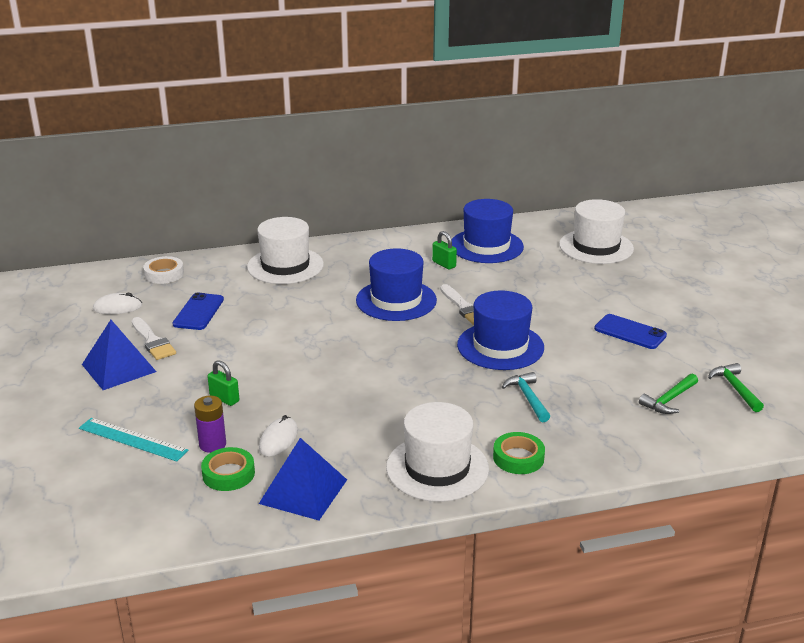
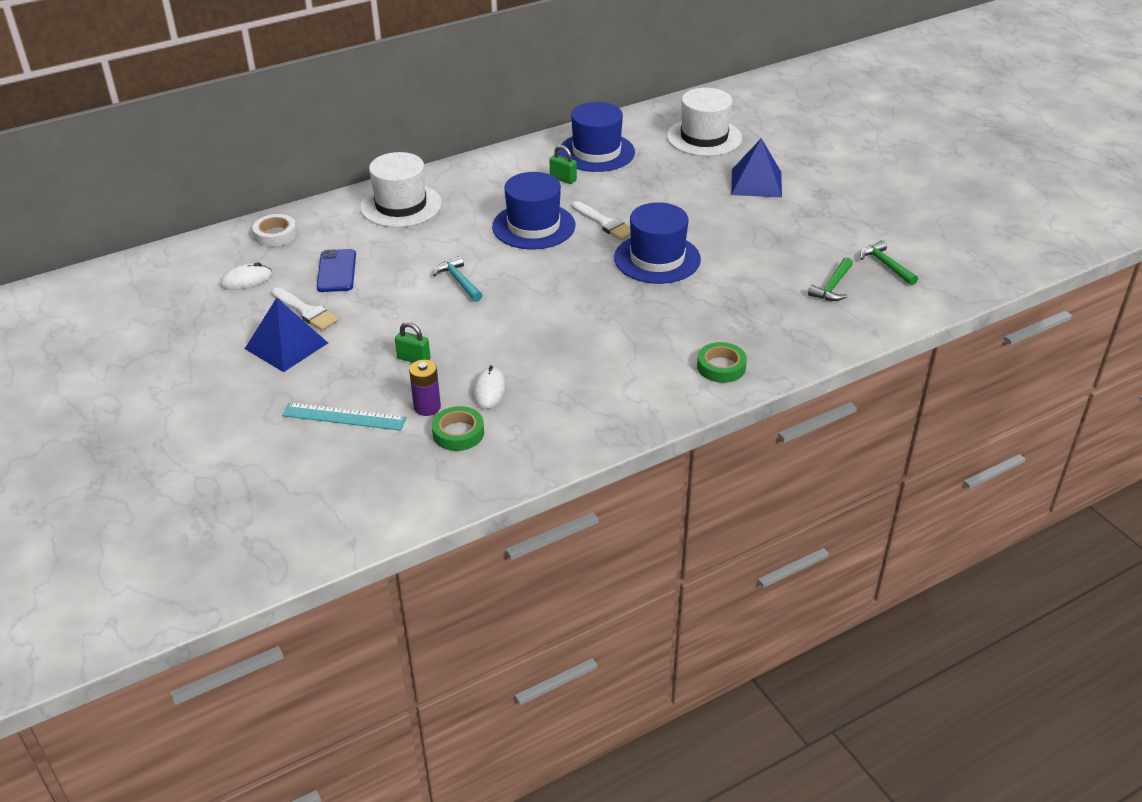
camera: 15 degrees left, 10 degrees up
(303, 491) = (538, 436): blue pyramid -> blue pyramid (756, 183)
(437, 468) = (652, 390): white hat -> none
(528, 398) = (705, 307): turquoise hammer -> turquoise hammer (459, 281)
(630, 332) = (771, 224): blue phone -> none

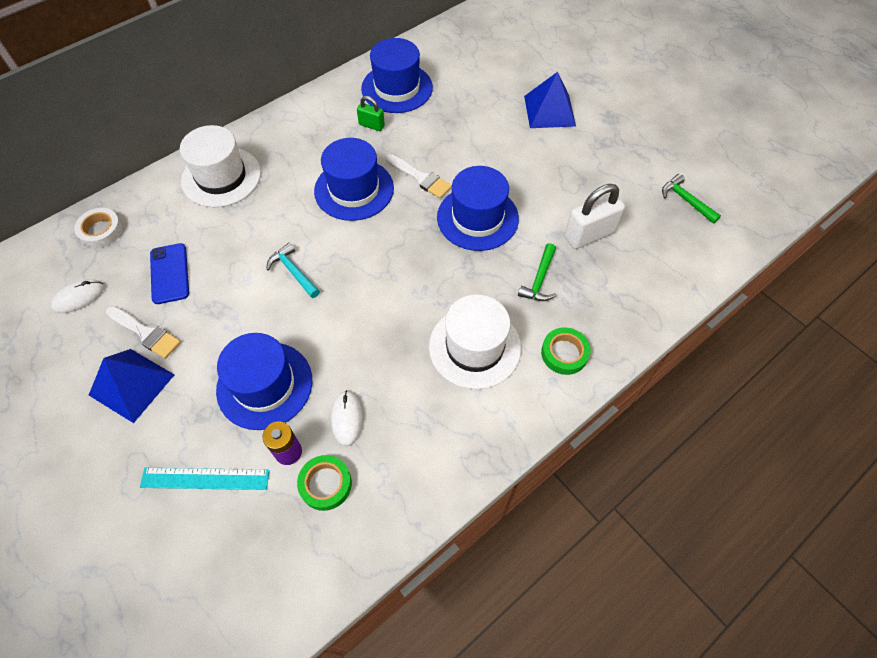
camera: 10 degrees left, 20 degrees up
(414, 359) = (264, 385): green padlock -> blue hat
(704, 137) = (491, 59): white hat -> white hat (475, 347)
(772, 282) = (589, 235): none -> white padlock
(832, 286) = (644, 234): green hammer -> green hammer (539, 279)

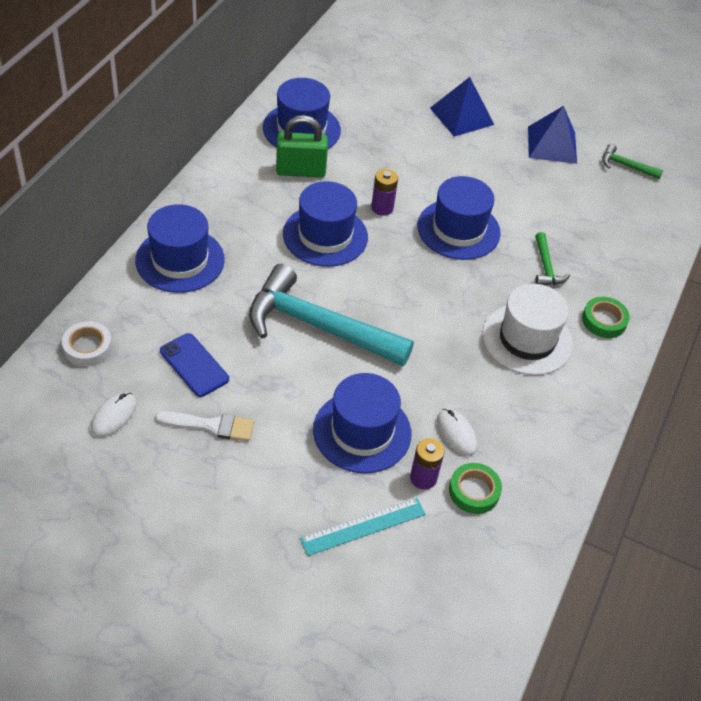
camera: 30 degrees left, 10 degrees down
(131, 385) = (232, 475): blue pyramid -> blue pyramid (552, 145)
(221, 177) = (180, 260): white hat -> blue hat
(293, 272) = (319, 326): turquoise hammer -> turquoise hammer, size x2.32
(371, 125) = (300, 171): green padlock -> green padlock, size x1.79
(420, 178) = (382, 208): white brush -> purple battery
(589, 235) = (564, 217): white padlock -> none

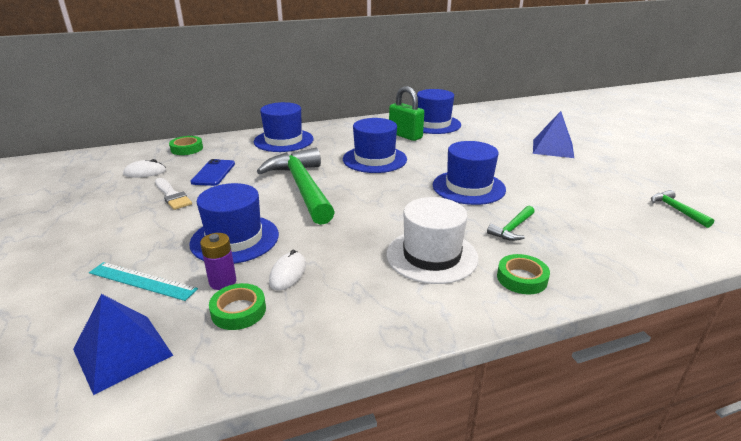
camera: 50 degrees right, 20 degrees down
(87, 347) = (187, 149): white tape -> green tape
(319, 326) = (302, 187): turquoise hammer -> green hammer
(382, 208) = (430, 162): purple battery -> none
(552, 145) = (613, 179): blue pyramid -> blue pyramid (122, 352)

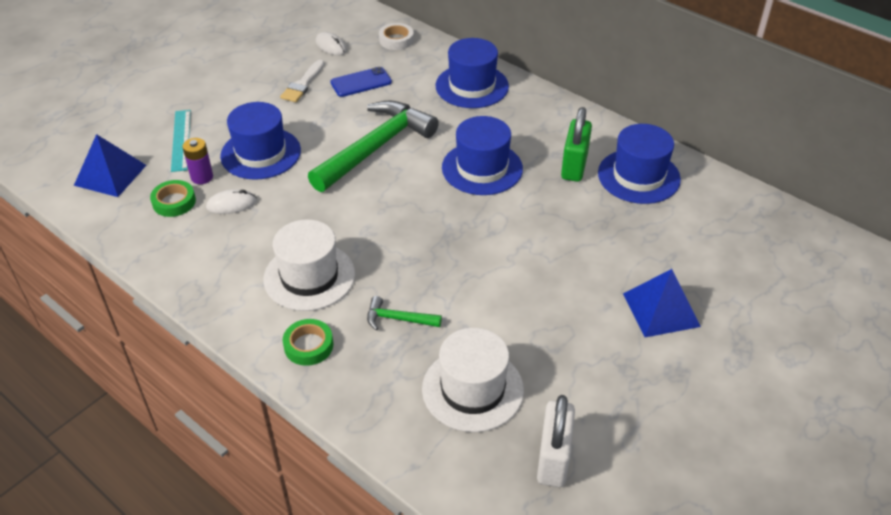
camera: 60 degrees right, 15 degrees up
(187, 149) = (396, 40): green tape -> white tape
(468, 187) = (470, 262): blue hat -> none
(602, 219) = (472, 389): none -> white hat
(676, 210) = (553, 459): green hammer -> white padlock

